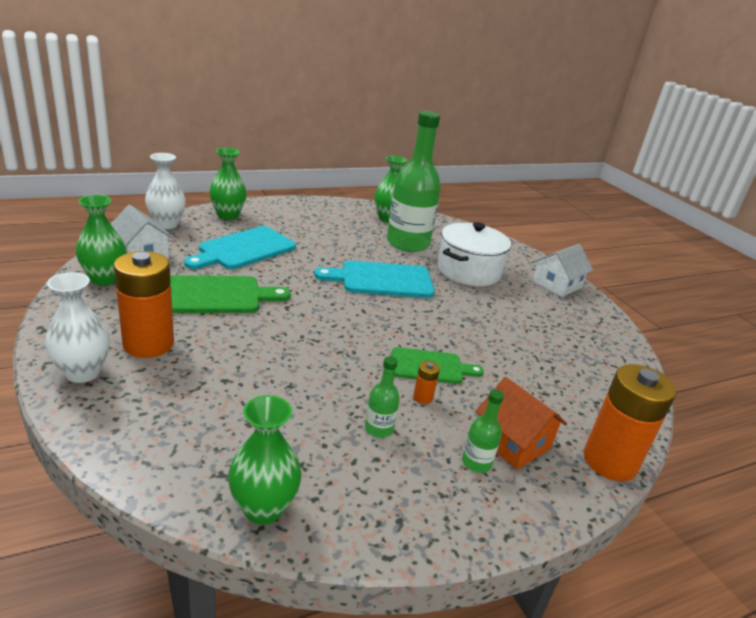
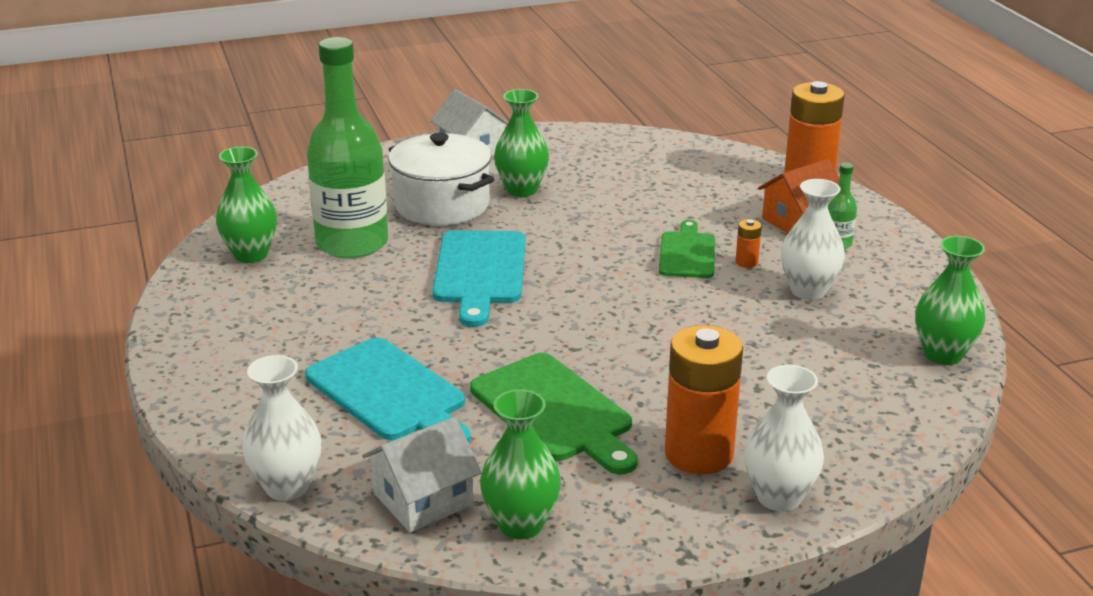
camera: 80 degrees left, 0 degrees up
(214, 295) = (555, 411): green cutting board -> green cutting board turned 150 degrees clockwise
(228, 215) = (240, 419): green vase -> green vase (521, 190)
(379, 429) = (808, 291): green bottle -> white vase

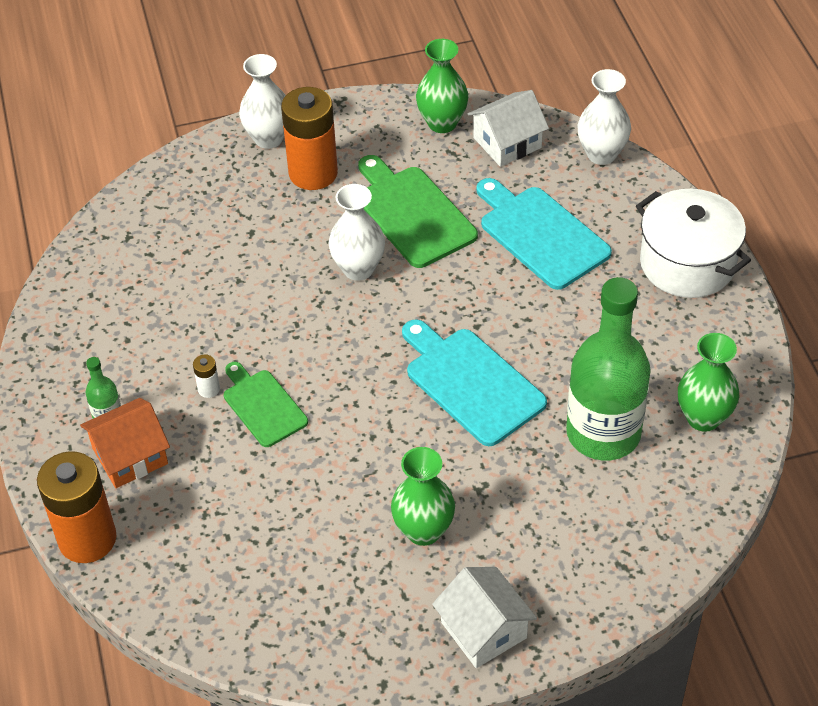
camera: 175 degrees left, 20 degrees up
(442, 205) = (514, 502): white pot -> white pot (687, 263)
(479, 272) = (471, 383): turquoise cutting board -> turquoise cutting board turned 45 degrees counterclockwise
(687, 253) = (263, 405): green cutting board -> green cutting board turned 135 degrees clockwise
(746, 262) = (209, 389): orange battery -> white battery
(808, 291) = (165, 345): white vase -> white vase (358, 269)
(943, 354) = (87, 263): green vase -> none

